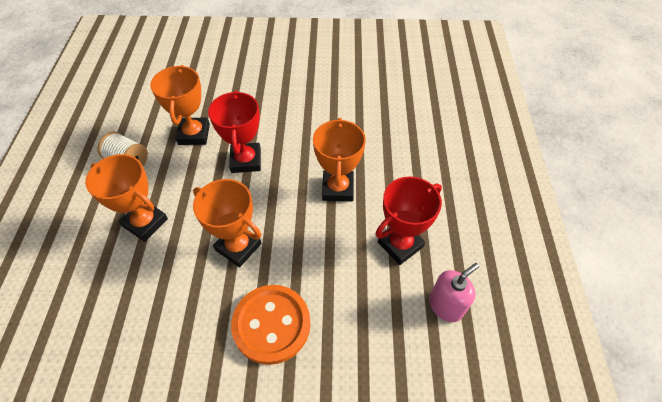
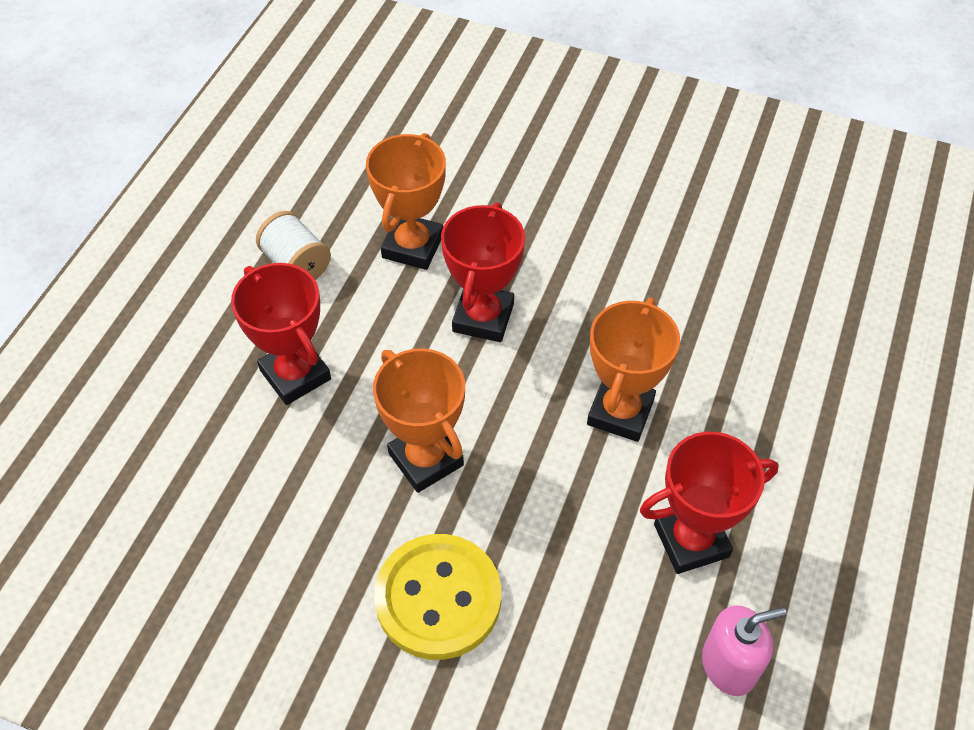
camera: 20 degrees right, 0 degrees up
(145, 222) = (295, 375): orange trophy -> red trophy
(271, 324) = (438, 598): orange button -> yellow button

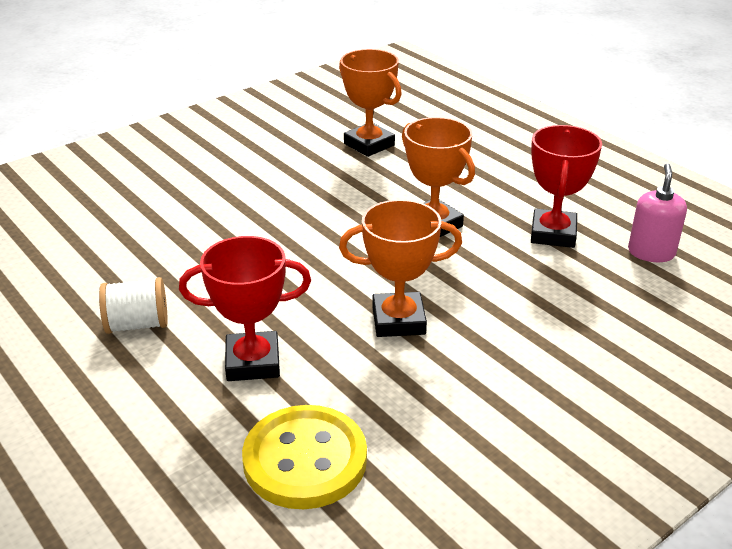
camera: 60 degrees left, 20 degrees down
(413, 246) = (193, 260): orange trophy -> orange trophy (369, 144)
(438, 598) = (525, 355): yellow button -> yellow button (305, 460)
(483, 317) = (296, 251): red trophy -> none

